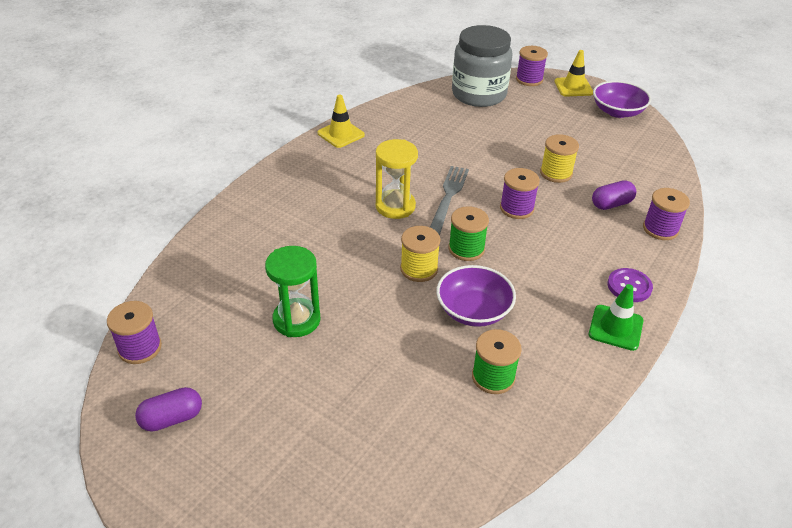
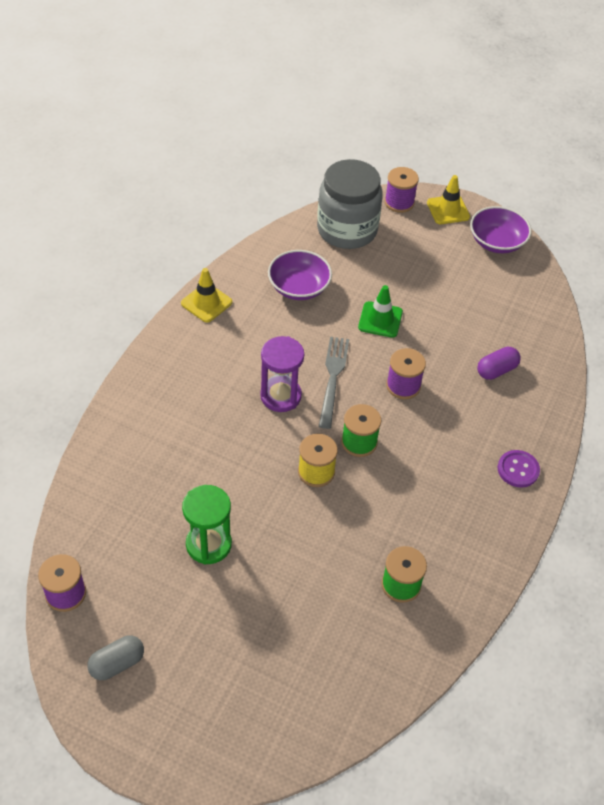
camera: 10 degrees left, 10 degrees up
(172, 418) = (117, 663): purple capsule -> grey capsule
(395, 206) = (280, 396): yellow hourglass -> purple hourglass
(473, 310) = (374, 514): purple bowl -> purple bowl (299, 287)
(556, 173) = (438, 335): yellow spool -> none
(615, 327) = (507, 518): green traffic cone -> green traffic cone (380, 320)
(660, 229) = (545, 397): purple spool -> none

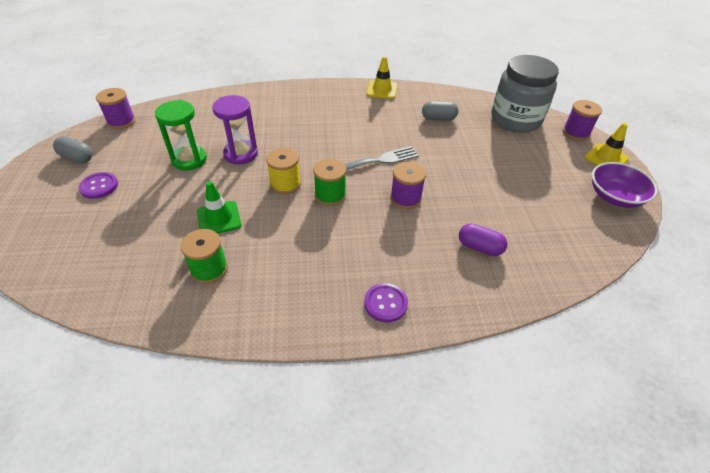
camera: 60 degrees right, 5 degrees down
(197, 651) = (99, 186): none -> purple button
(280, 396) = (337, 144): purple hourglass -> purple hourglass (241, 154)
(299, 287) = (438, 118): purple bowl -> grey capsule
(380, 320) = (454, 164): green traffic cone -> green traffic cone (219, 218)

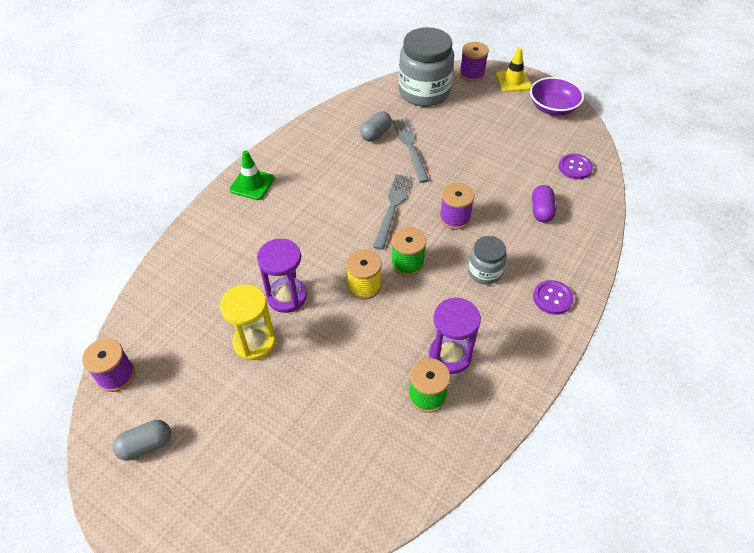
camera: 50 degrees left, 5 degrees up
(99, 186) = (223, 441): purple button -> purple button (575, 167)
(189, 160) = (254, 342): green hourglass -> yellow hourglass
(219, 218) = (367, 358): green traffic cone -> green traffic cone (252, 184)
(260, 264) = (450, 355): none -> purple hourglass
(368, 243) = (484, 272): none -> grey jar
(382, 90) = (295, 141): yellow traffic cone -> none
(449, 140) = (410, 147): none -> grey fork
(479, 247) = (541, 211): purple capsule -> purple capsule turned 60 degrees counterclockwise

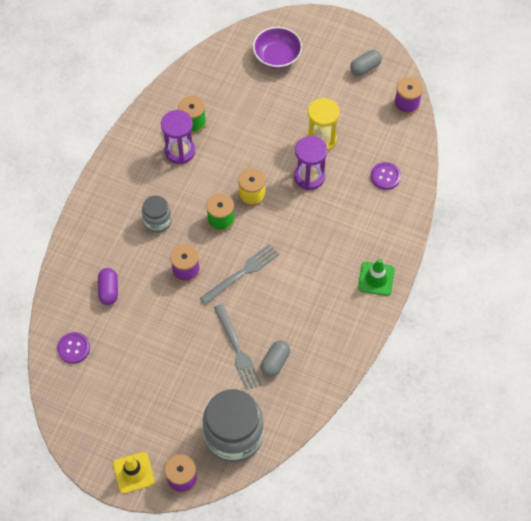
camera: 170 degrees right, 10 degrees up
(393, 207) = (242, 273): grey fork -> grey fork turned 135 degrees counterclockwise
(552, 298) = (104, 207): purple button -> purple button (385, 176)
(553, 108) = (90, 433): purple bowl -> purple bowl (277, 56)

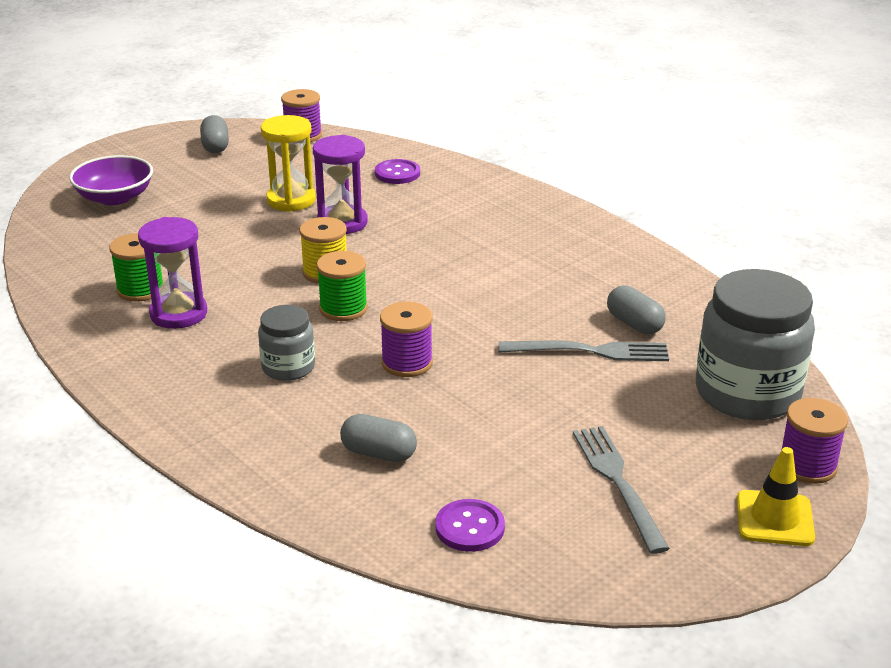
camera: 65 degrees left, 30 degrees down
(109, 290) = (378, 453): purple capsule -> grey capsule
(242, 273) = (455, 314): grey fork -> grey fork (617, 482)
(376, 279) = (550, 216): green traffic cone -> none

